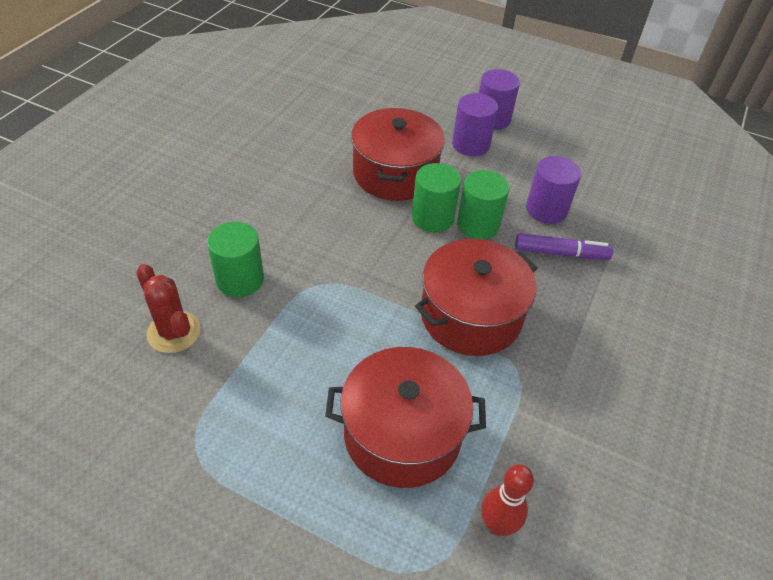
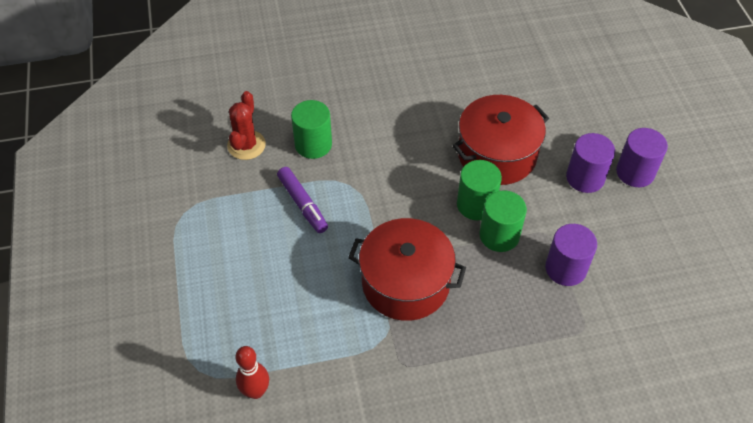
camera: 55 degrees right, 5 degrees up
(402, 434) = (277, 303): red pot -> none
(561, 253) = (526, 304): purple marker -> purple marker (302, 204)

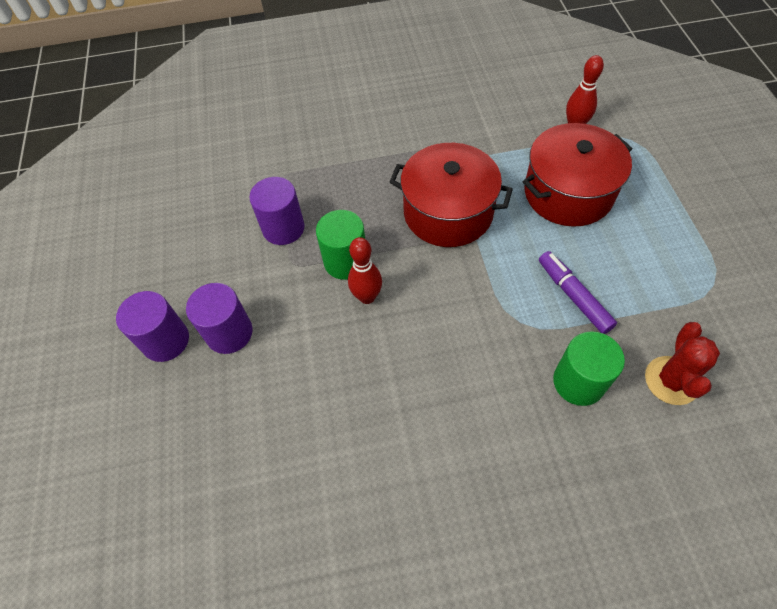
camera: 175 degrees left, 5 degrees up
(476, 204) = (367, 297): green cylinder -> red bowling pin
(497, 155) = (331, 366): red pot -> red pot (568, 193)

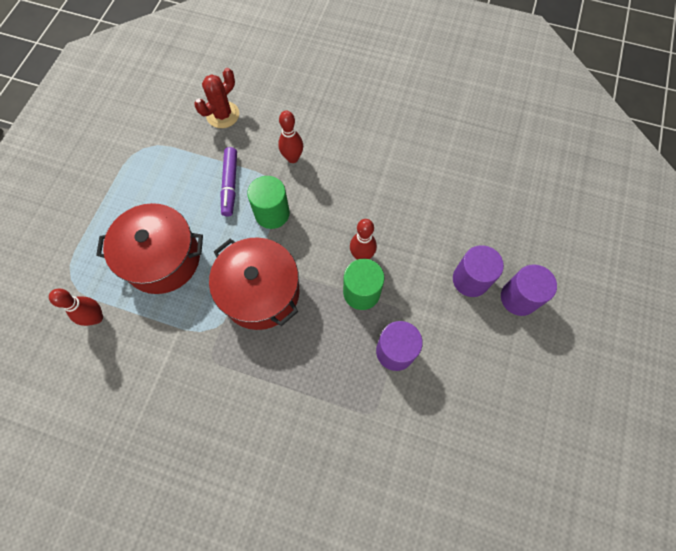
camera: 155 degrees left, 10 degrees up
(530, 369) = (292, 158): none -> red bowling pin
(578, 382) = (272, 138): green cylinder -> green cylinder (272, 213)

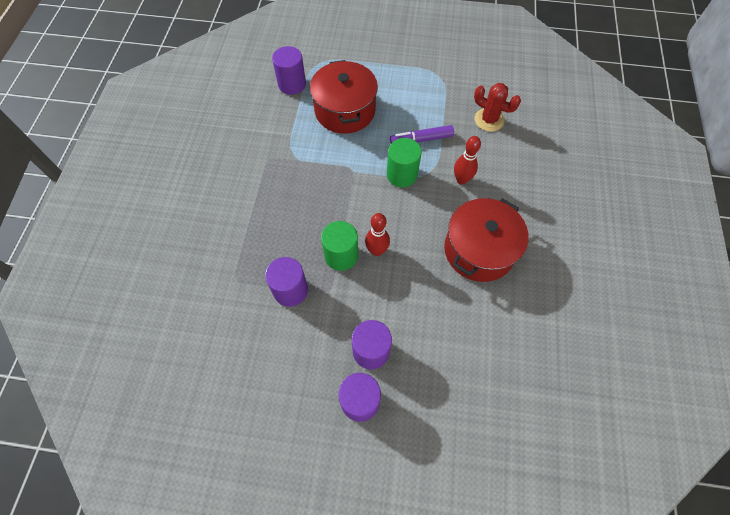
camera: 80 degrees right, 5 degrees down
(96, 317) = (292, 84): red bowling pin -> purple cylinder
(260, 292) = (328, 180): red pot -> red pot (479, 250)

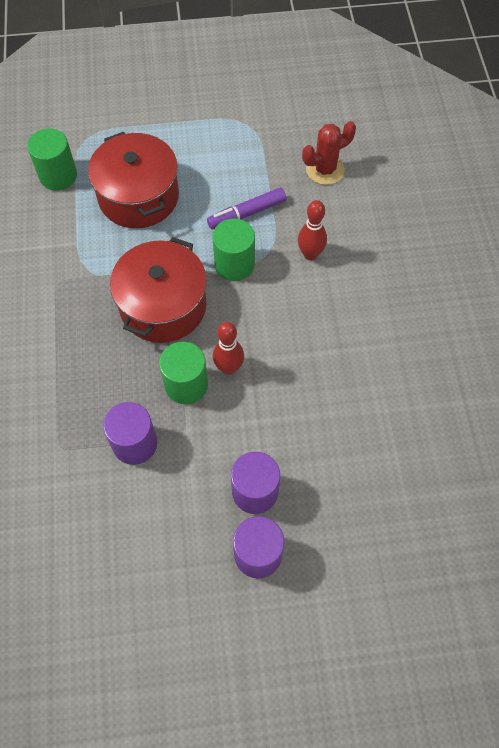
camera: 15 degrees left, 0 degrees up
(292, 84) = (58, 176): purple cylinder -> green cylinder
(479, 250) = (353, 337): red pot -> red pot (163, 305)
(489, 120) = (325, 170): red cactus -> red cactus turned 45 degrees counterclockwise

